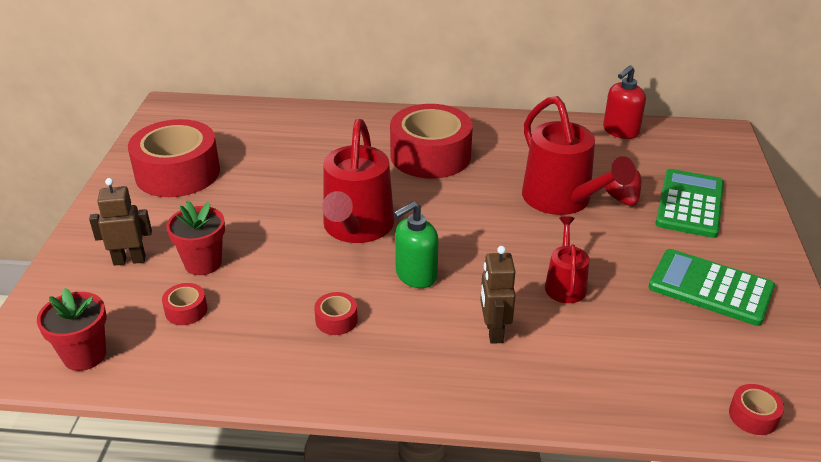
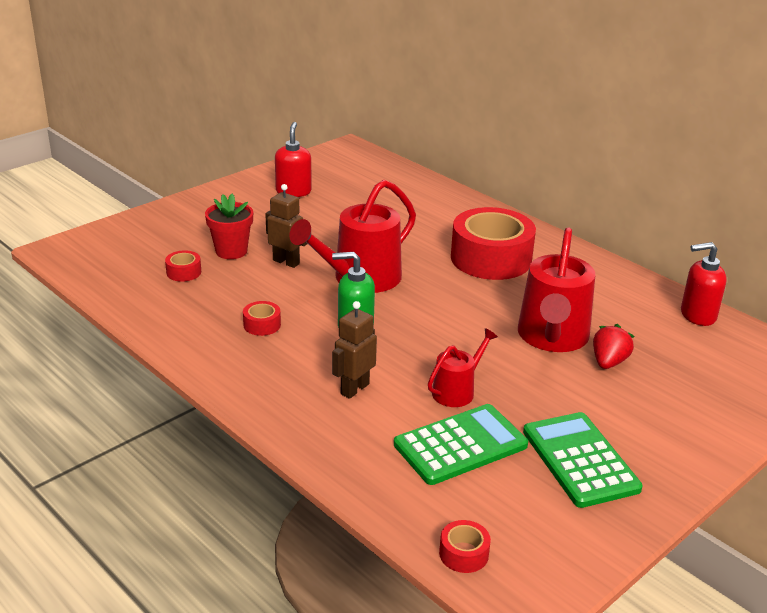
camera: 40 degrees right, 5 degrees down
(84, 355) = (99, 267): red flower pot -> none
(129, 260) = (193, 229): brown robot -> brown robot (286, 262)
(178, 173) = (293, 191): red tape -> red soap dispenser
(690, 204) = (670, 397): green calculator -> green calculator (460, 445)

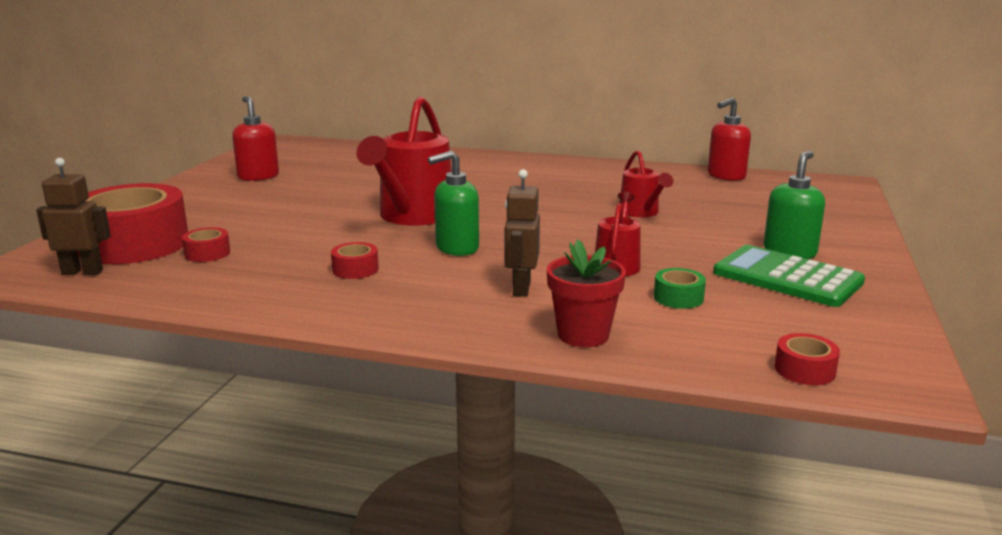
camera: 30 degrees left, 10 degrees down
(231, 251) = (244, 227): red flower pot -> red flower pot (583, 335)
(286, 262) = (318, 222): brown robot -> brown robot (82, 272)
(460, 445) = (678, 298): green calculator -> green tape
(491, 258) = (515, 180): red tape -> red tape (134, 244)
(552, 337) = (641, 212): red watering can -> red watering can, size x0.53
(608, 362) = (708, 215): red strawberry -> none
(624, 432) = (789, 252): none -> green soap dispenser

